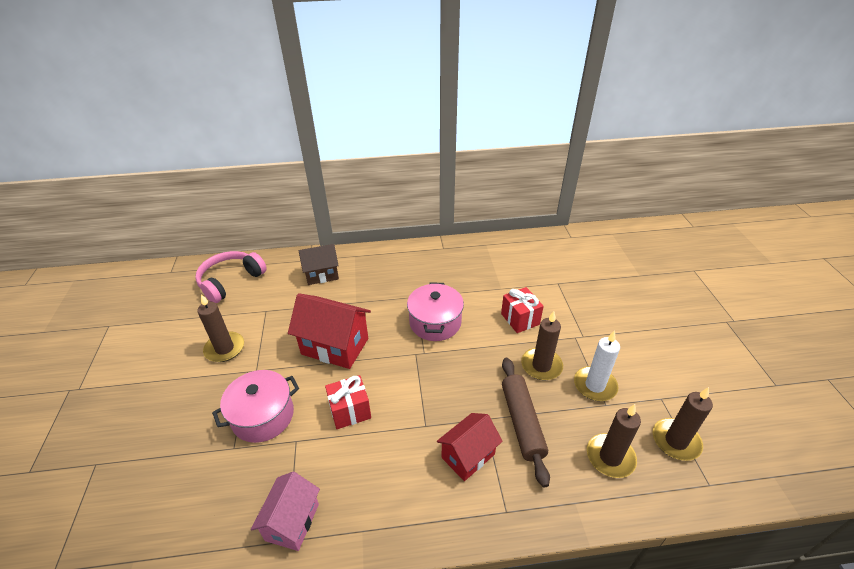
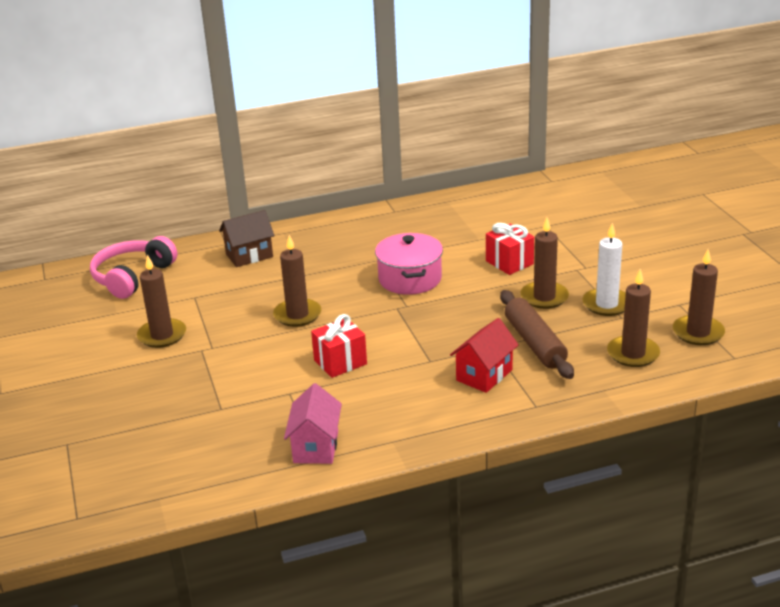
camera: 10 degrees left, 10 degrees down
(263, 416) = (241, 380): pink pot -> none
(335, 346) = (297, 315): red house -> brown candle

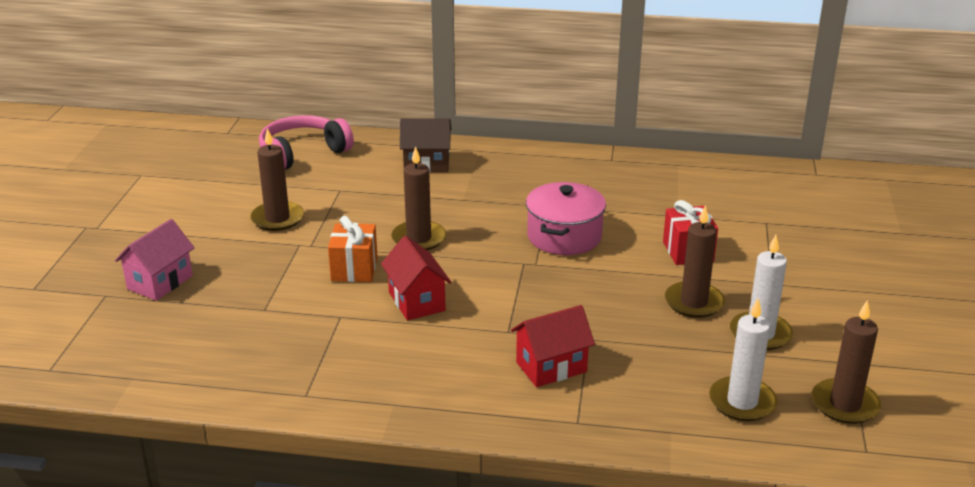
camera: 25 degrees right, 0 degrees up
(267, 354) = (354, 269): none -> orange gift
(316, 447) = (315, 381): pink house -> pink house (160, 282)
(340, 362) = (416, 301): red gift -> red house
(534, 343) = (638, 350): brown rolling pin -> none
(633, 354) = (742, 402): brown candle -> white candle

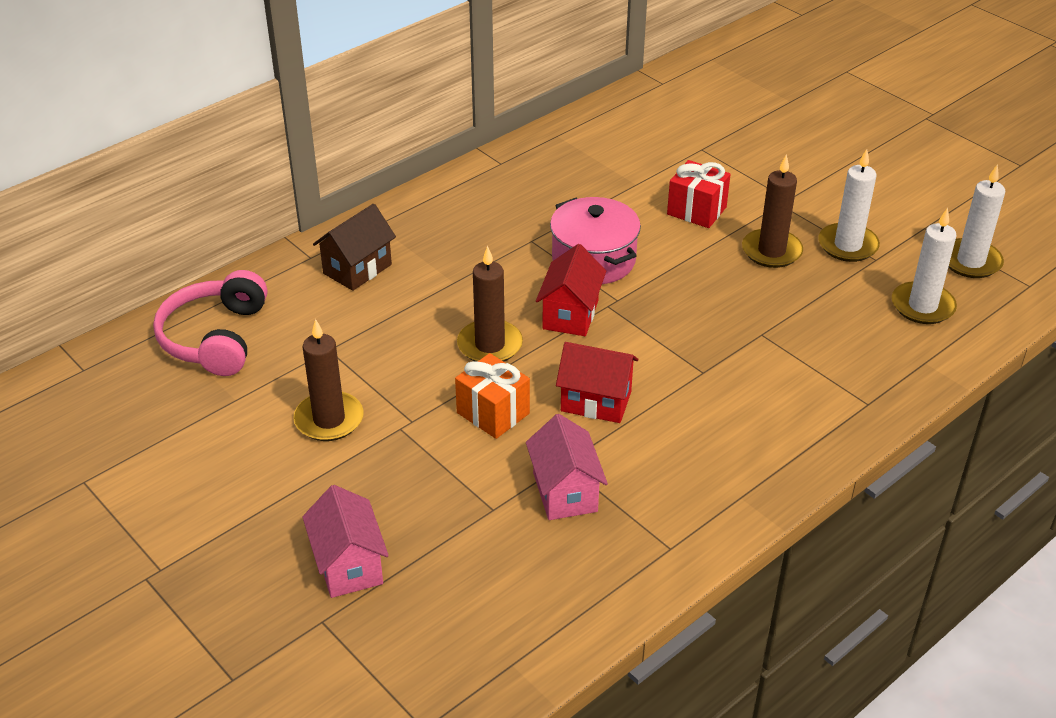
camera: 50 degrees left, 10 degrees up
(311, 329) = (565, 492): none -> pink house
(551, 367) = (780, 376): red house -> red house (570, 315)
(845, 404) = (970, 261): brown candle -> white candle

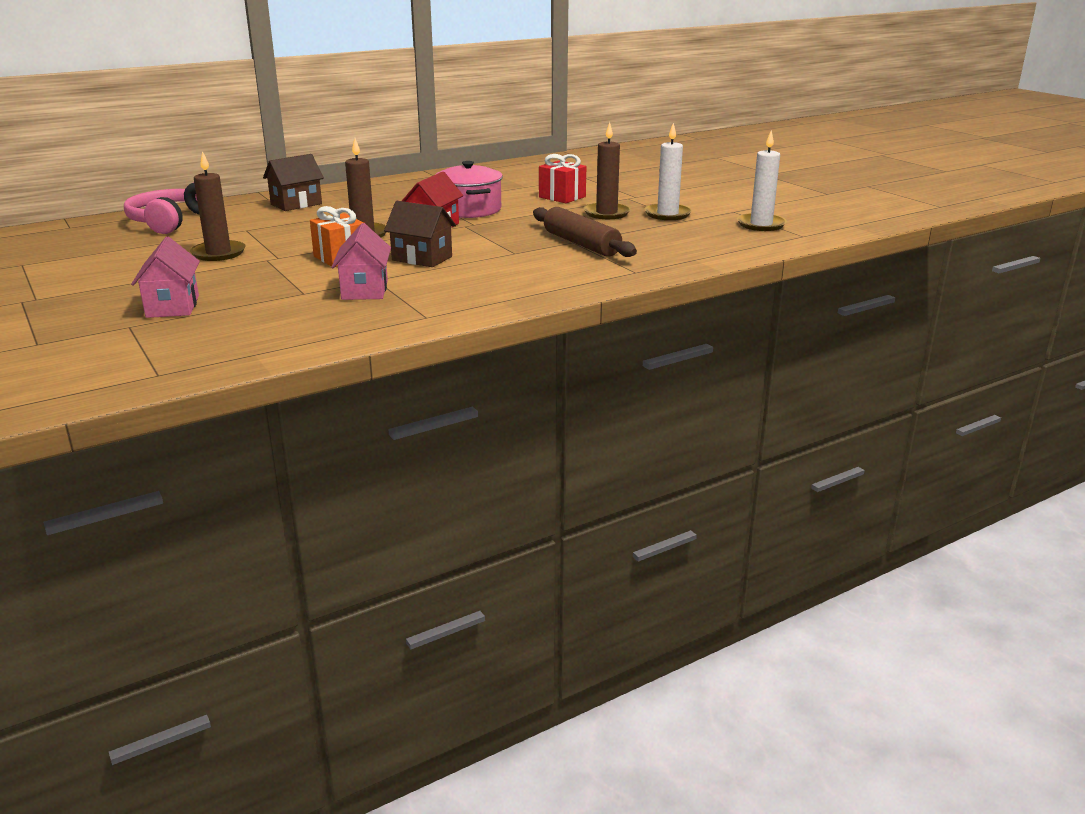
camera: 10 degrees right, 15 degrees down
(596, 401) = (422, 258): red house -> brown house
(774, 339) = (581, 244): none -> brown rolling pin
(922, 306) = (709, 238): white candle -> none

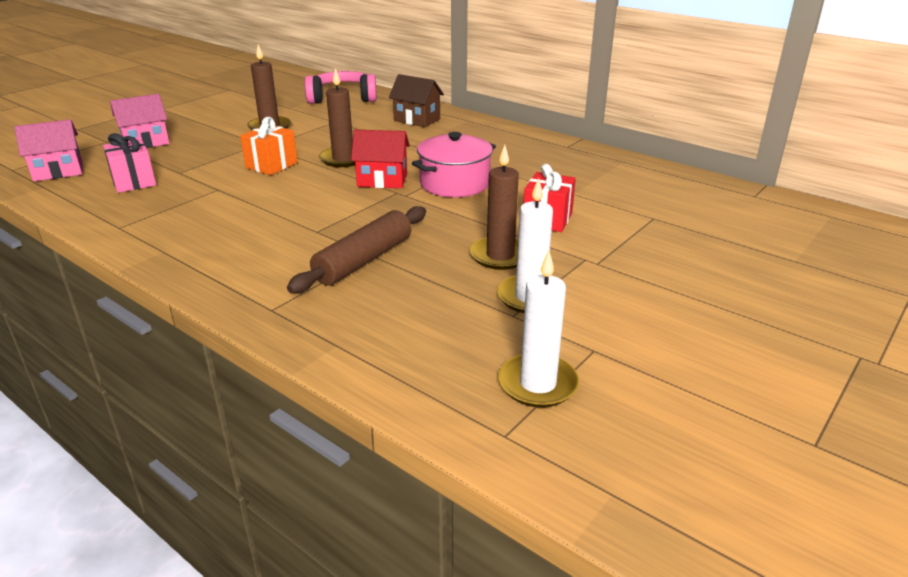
camera: 70 degrees right, 5 degrees up
(305, 311) = (134, 182): none -> pink gift
(365, 290) = (188, 191): pink house -> pink house (58, 172)
(422, 258) = (281, 194): brown house -> none

